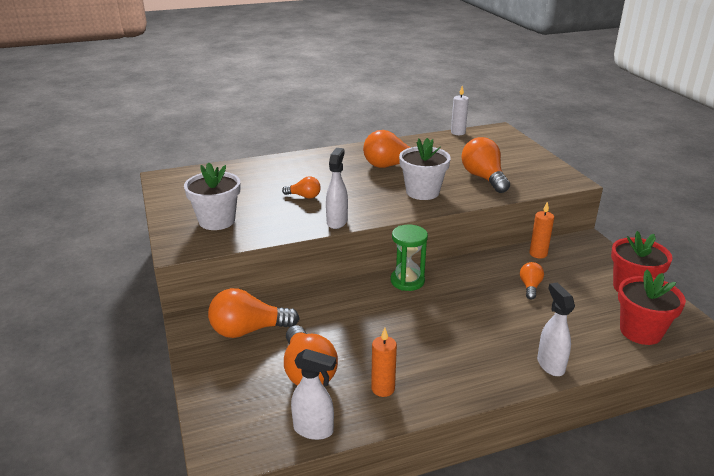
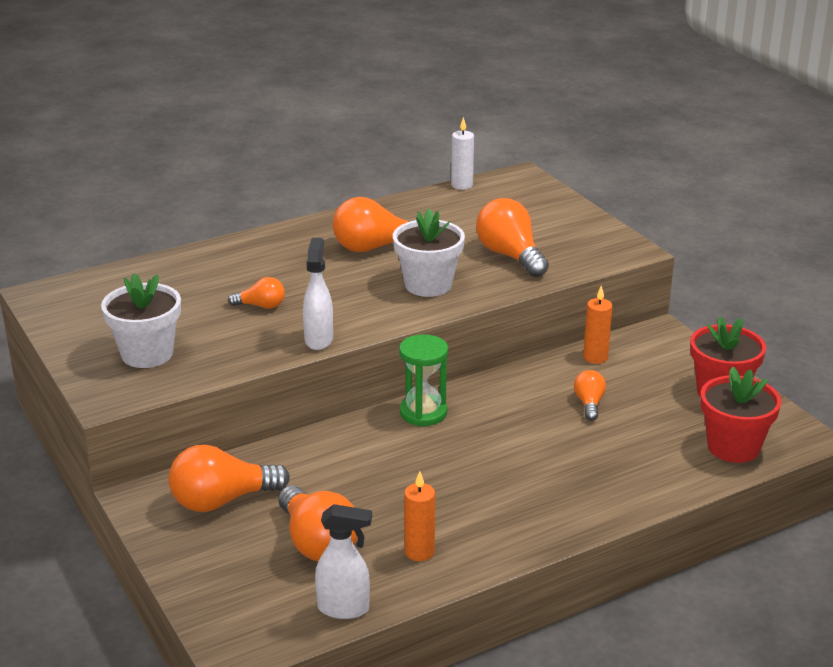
camera: 10 degrees left, 0 degrees up
(550, 364) = (624, 500): white spray bottle -> none

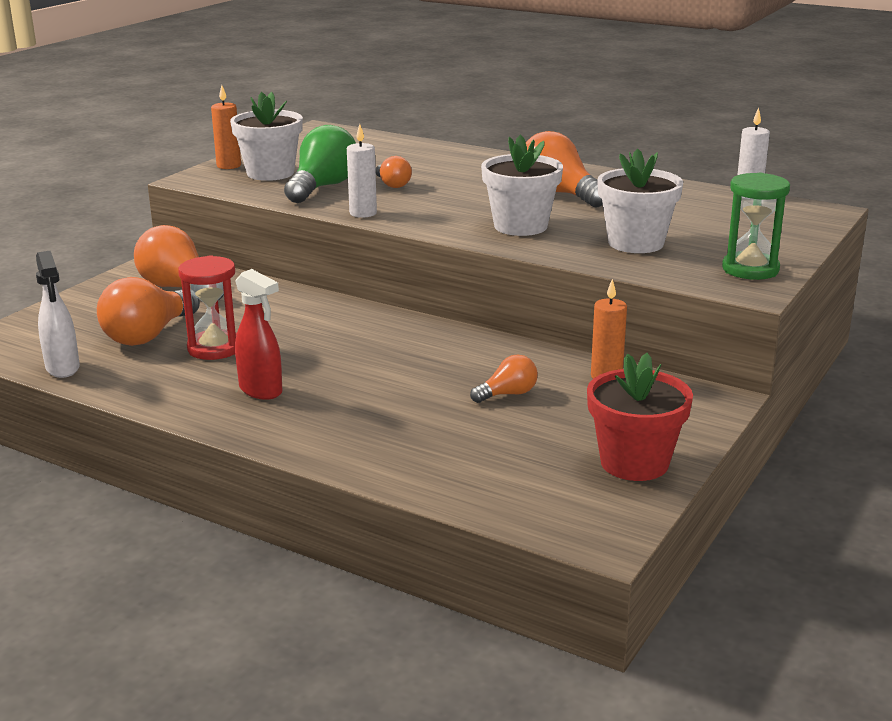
camera: 60 degrees right, 5 degrees down
(225, 339) = (323, 187): none -> green light bulb
(319, 339) = (363, 213): white spray bottle -> white candle
(383, 513) = (214, 348): none -> red hourglass
(419, 552) = (168, 377): orange candle -> orange candle (229, 166)
(423, 413) = (394, 324): green hourglass -> green hourglass (750, 269)
(489, 510) = (261, 391): none -> red spray bottle
(510, 256) = (635, 243): orange light bulb -> white flower pot
(733, 447) = (520, 495): red flower pot -> none

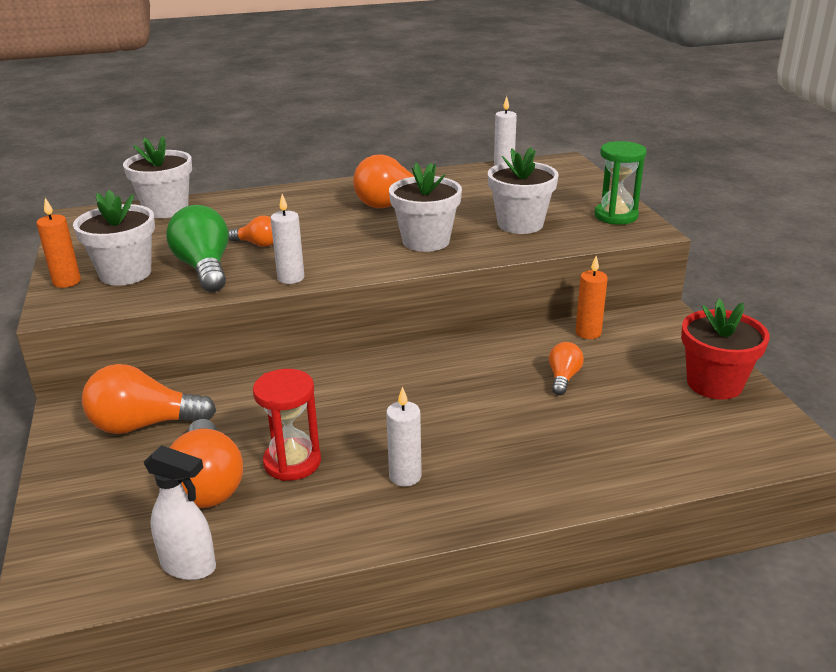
camera: 45 degrees left, 5 degrees up
(261, 391) = (405, 476): red spray bottle -> white candle
(384, 142) = (166, 209): none -> white flower pot

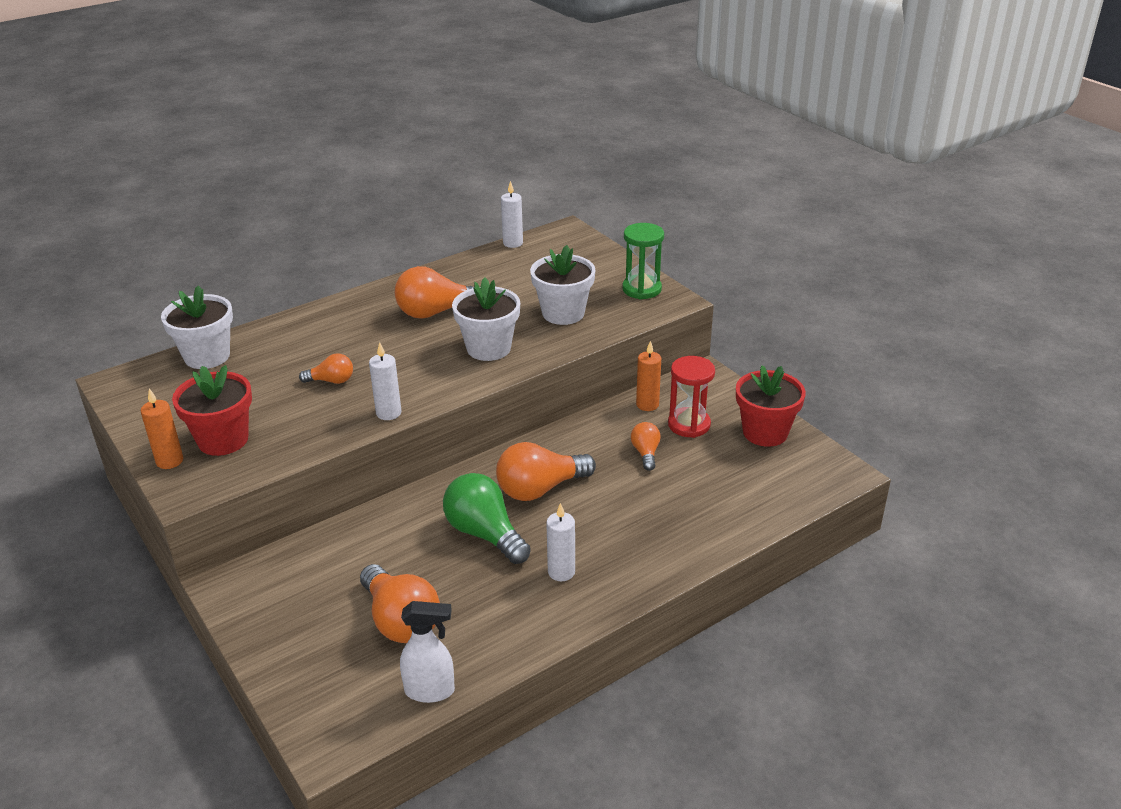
camera: 20 degrees left, 5 degrees up
(125, 273) = (223, 440): white flower pot -> red flower pot
(144, 425) = (306, 582): orange light bulb -> orange light bulb (540, 489)
(205, 268) = (298, 419): green light bulb -> green light bulb (485, 534)
(292, 462) = (461, 583): red hourglass -> red hourglass (689, 424)

